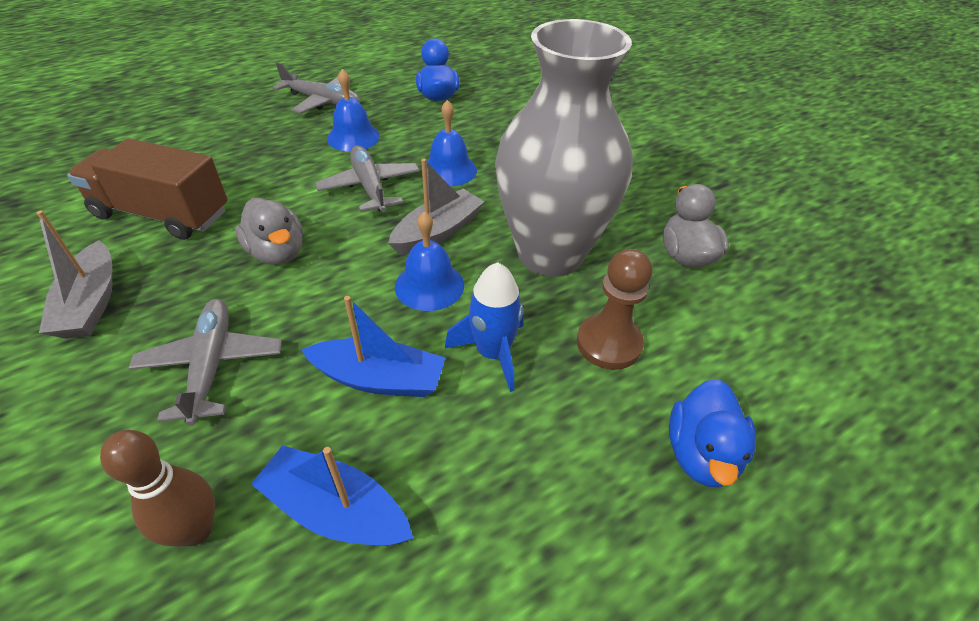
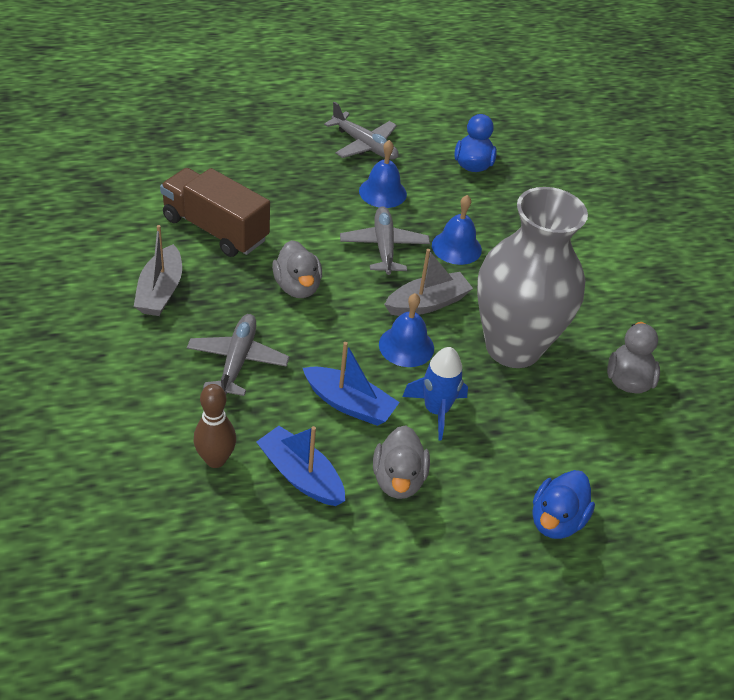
camera: 15 degrees right, 0 degrees up
(477, 467) = (398, 479): none -> grey duck
(609, 343) = (527, 429): brown pawn -> none

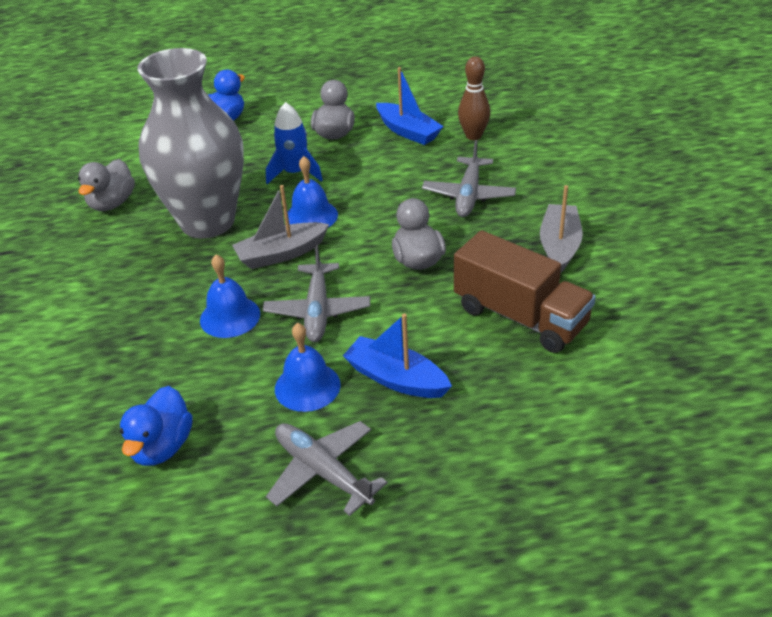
camera: 170 degrees left, 5 degrees down
(349, 404) = (369, 173): blue boat -> blue boat (396, 379)

